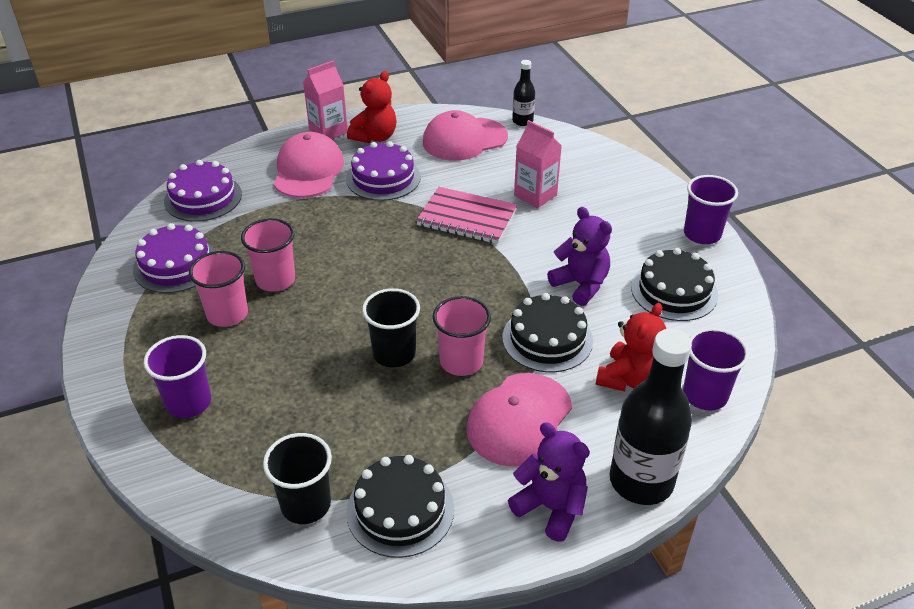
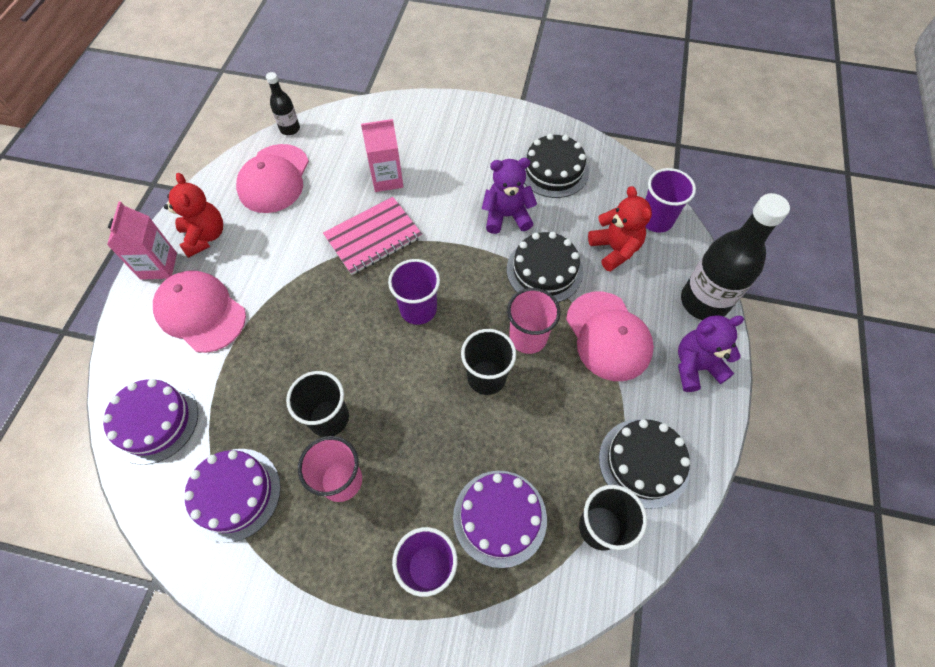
camera: 55 degrees left, 20 degrees up
(275, 280) = (329, 418): pink cup -> black cup
(383, 178) = (268, 263): purple cake -> purple cake (500, 517)
(702, 234) = (512, 118): purple cup -> purple cup (418, 309)

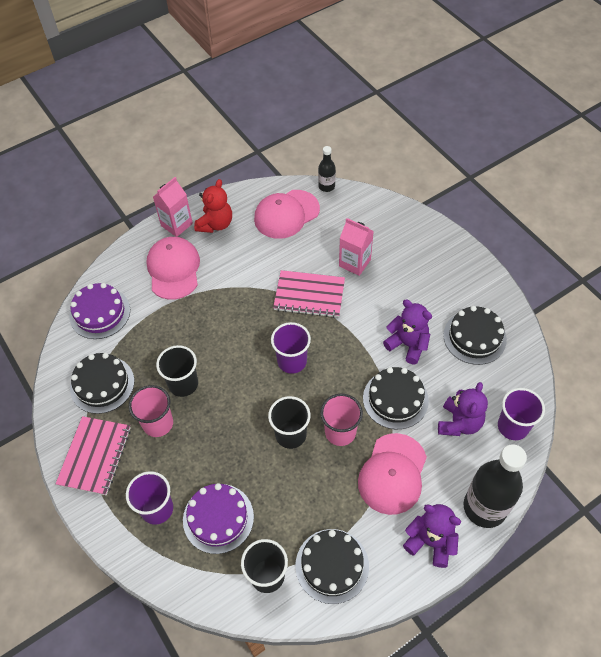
camera: 45 degrees right, 5 degrees down
(234, 494) = (102, 384): purple cake -> black cake
(303, 577) = (95, 456): none -> pink notebook
(614, 249) = (459, 423): red teddy bear -> purple teddy bear

